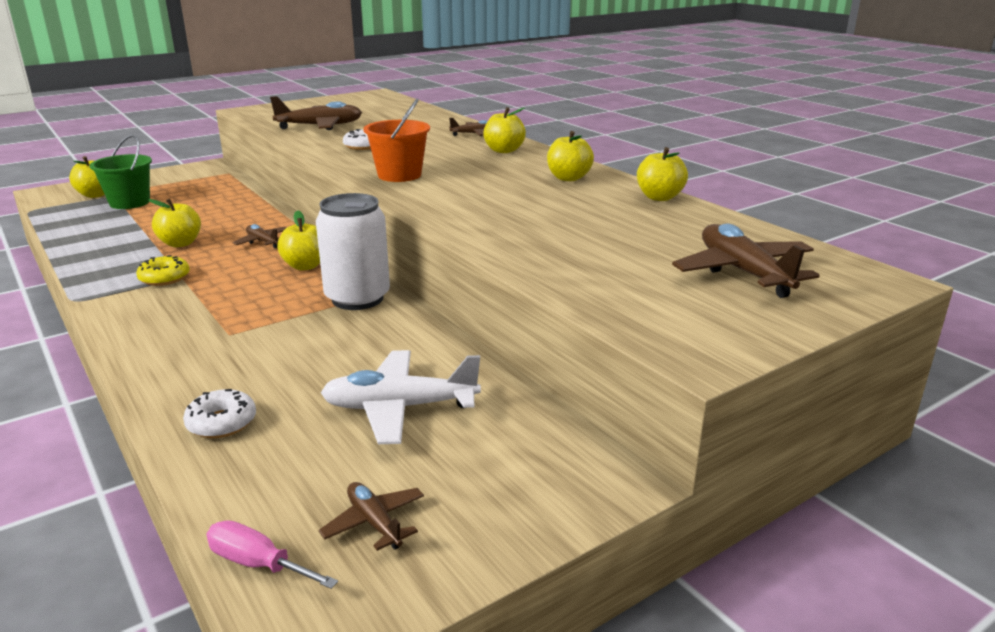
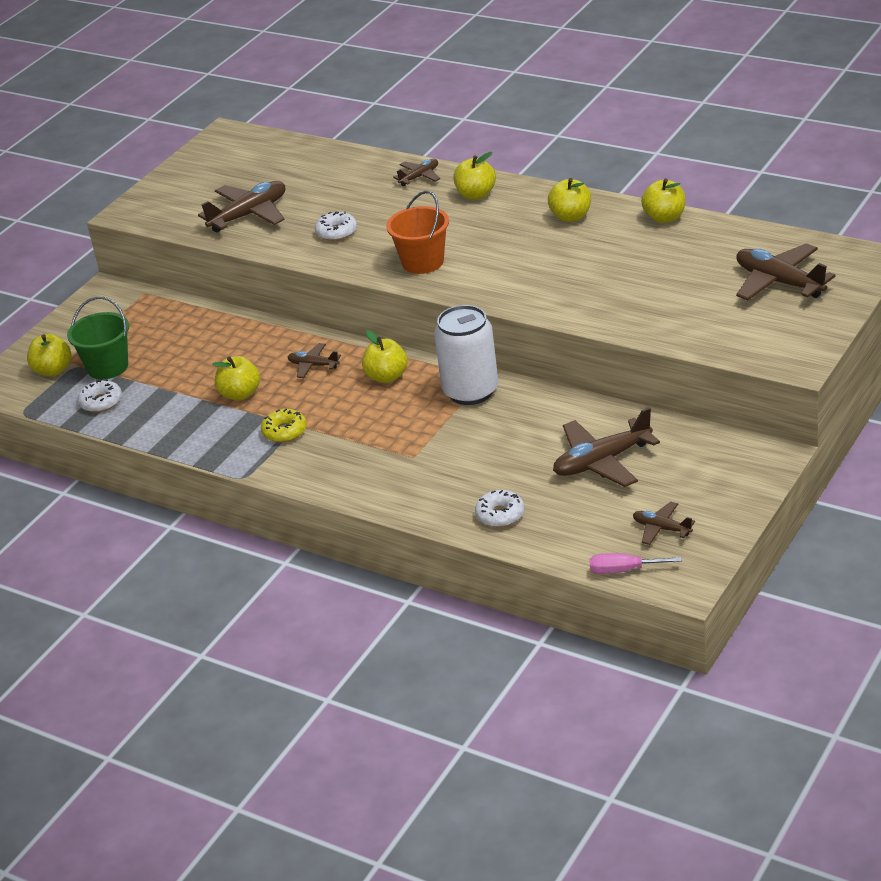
camera: 20 degrees left, 10 degrees up
(85, 220) = (101, 402): none -> white donut
(400, 408) = (602, 462): white plane -> brown plane

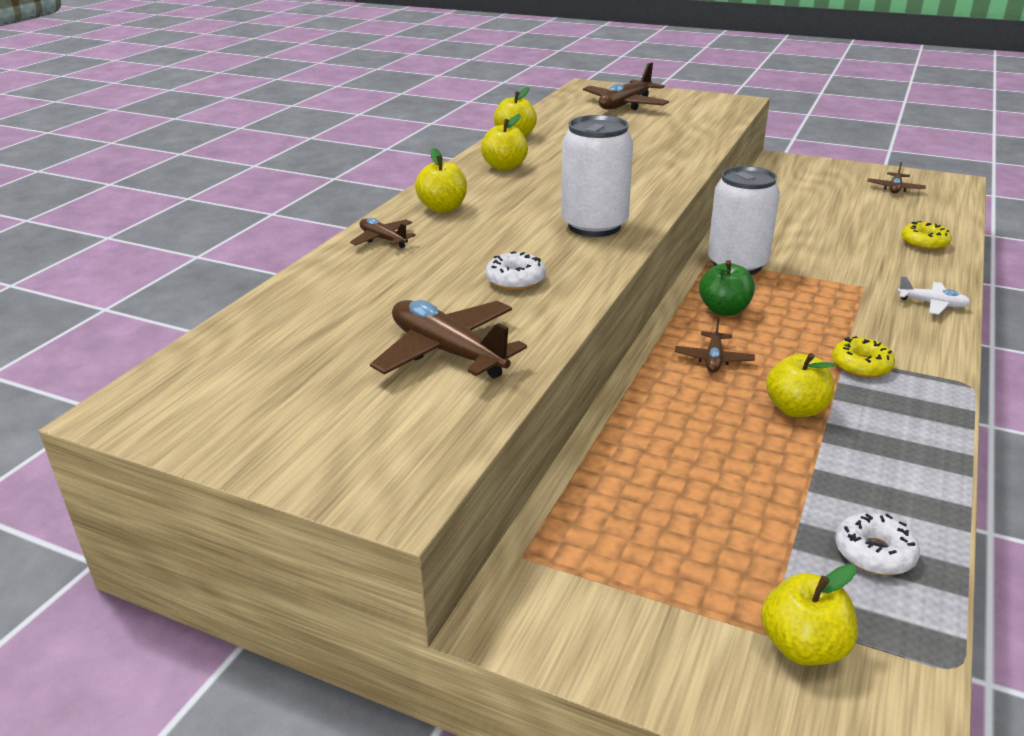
camera: 100 degrees left, 5 degrees down
(108, 367) = (770, 564): green bucket -> none
(370, 489) = (932, 304): none -> white plane
(387, 377) = (724, 310): yellow apple -> green apple
(423, 262) = (594, 226): orange bucket -> white can
(500, 515) = (924, 243): white donut -> yellow donut
(602, 462) = (821, 209): brown plane -> none
(623, 570) = (956, 199): pink screwdriver -> none

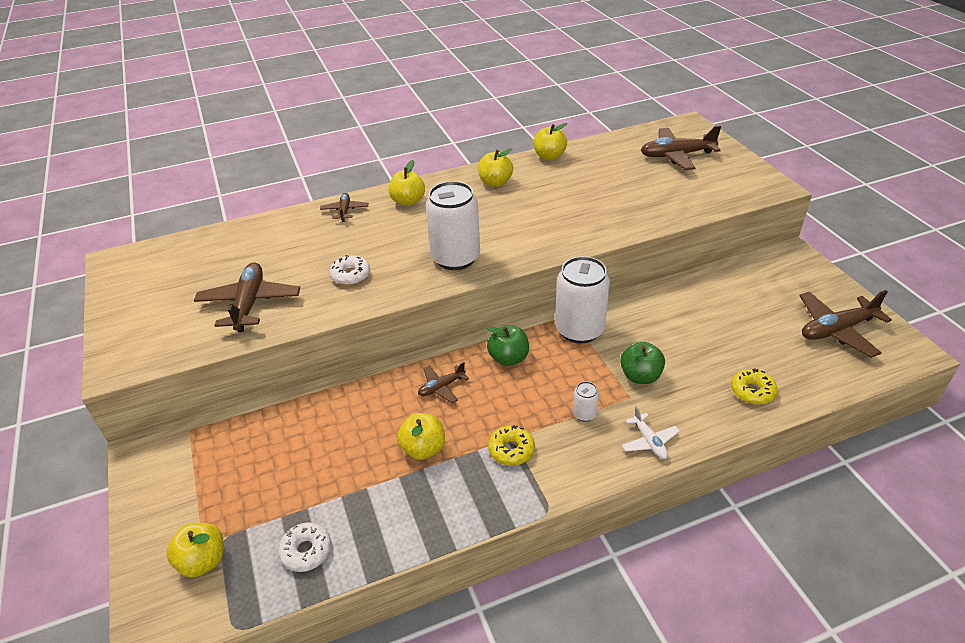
camera: 45 degrees right, 10 degrees up
(842, 270) = (640, 376): none -> green apple
(858, 313) = (584, 414): none -> white can
(895, 188) = (837, 330): brown plane -> brown plane, size x1.85

